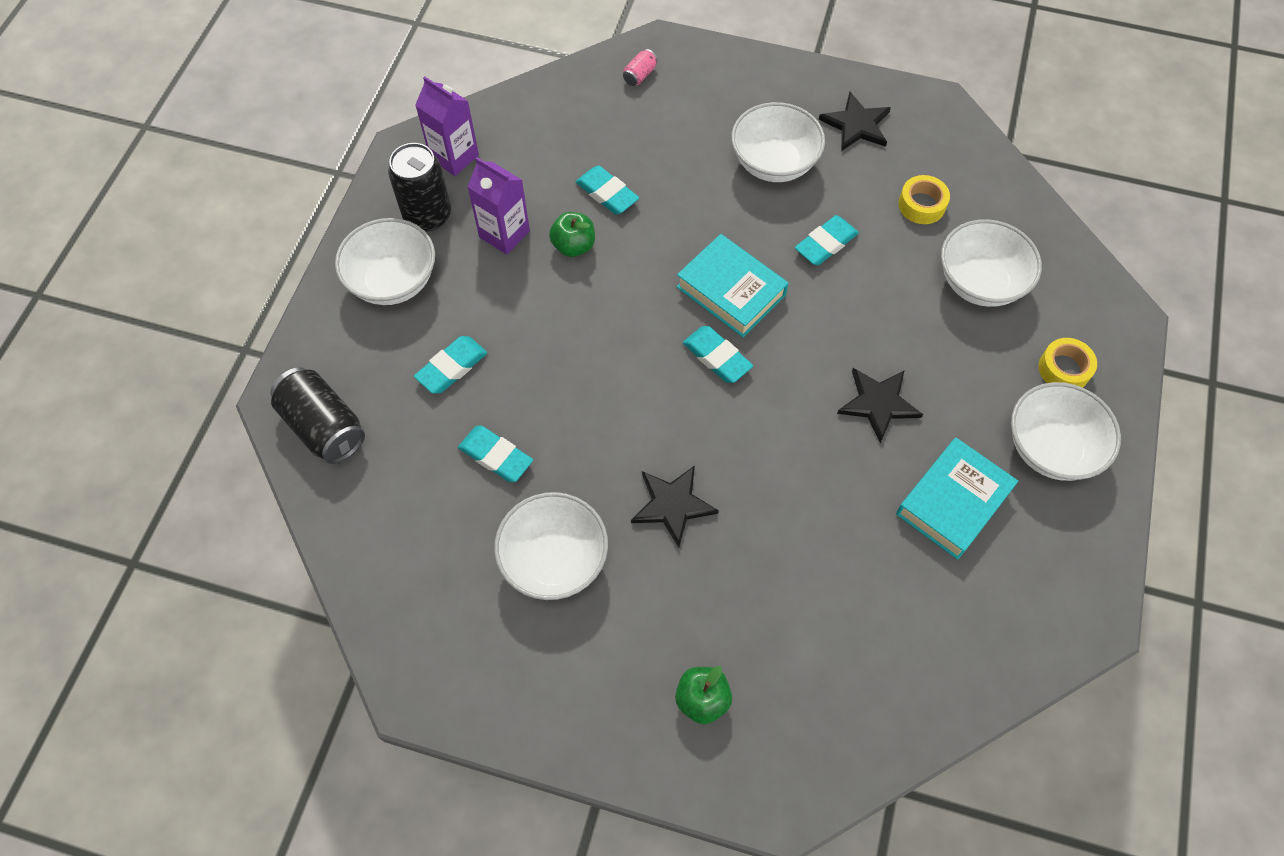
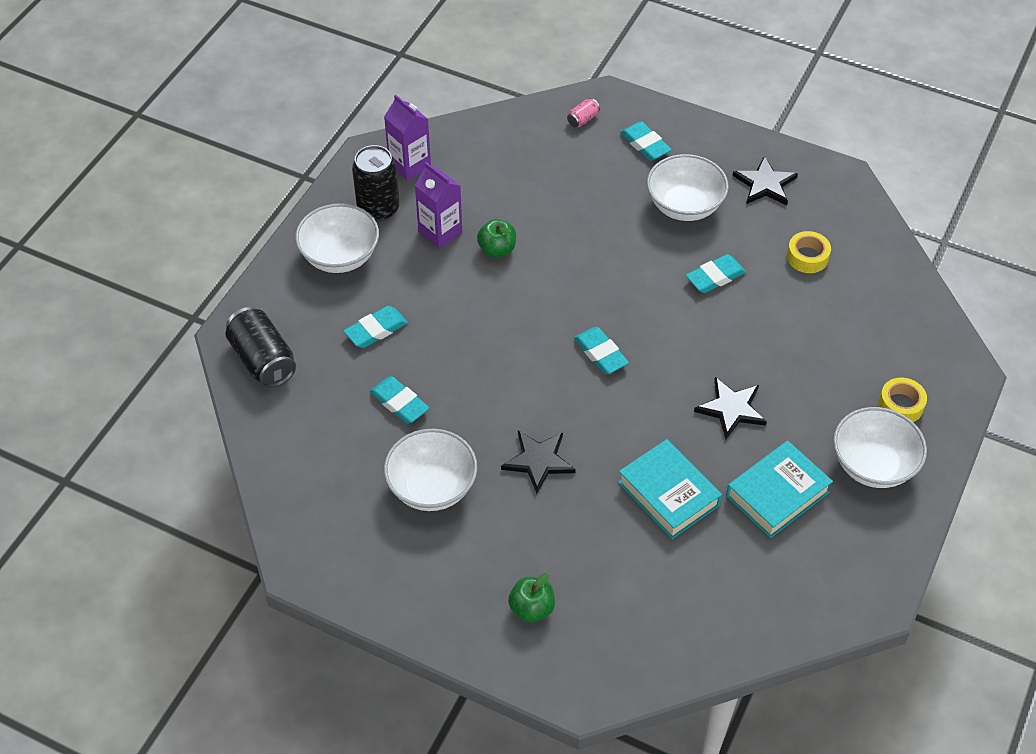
camera: 10 degrees right, 10 degrees down
(607, 193) = (534, 211): turquoise eraser -> turquoise eraser (645, 144)
(731, 291) = (624, 303): turquoise book -> turquoise book (668, 494)
(979, 282) = (843, 326): white bowl -> none

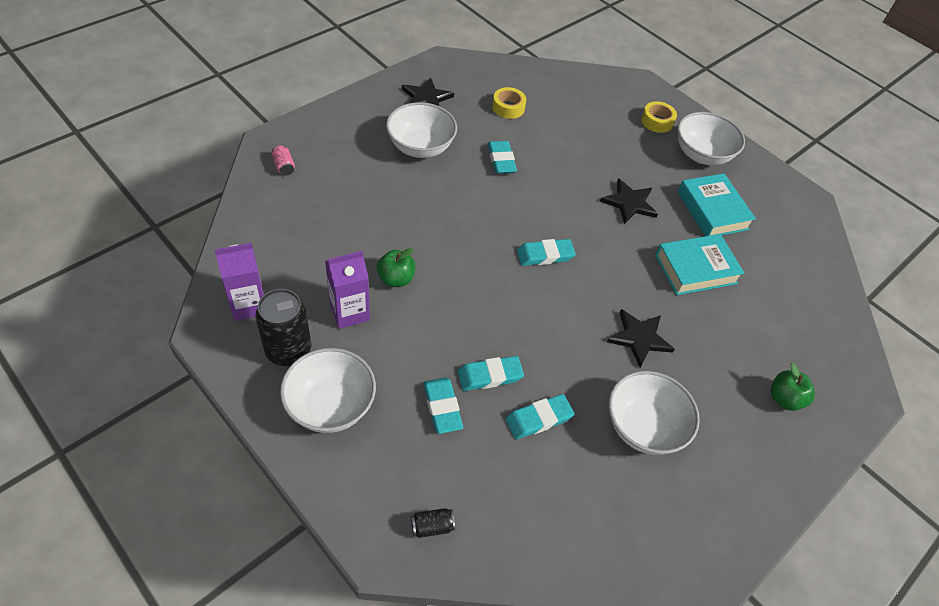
camera: 75 degrees left, 0 degrees up
(263, 360) = (432, 526): black can -> black can, size x0.46
(645, 144) = (340, 142): turquoise eraser -> turquoise eraser (490, 376)

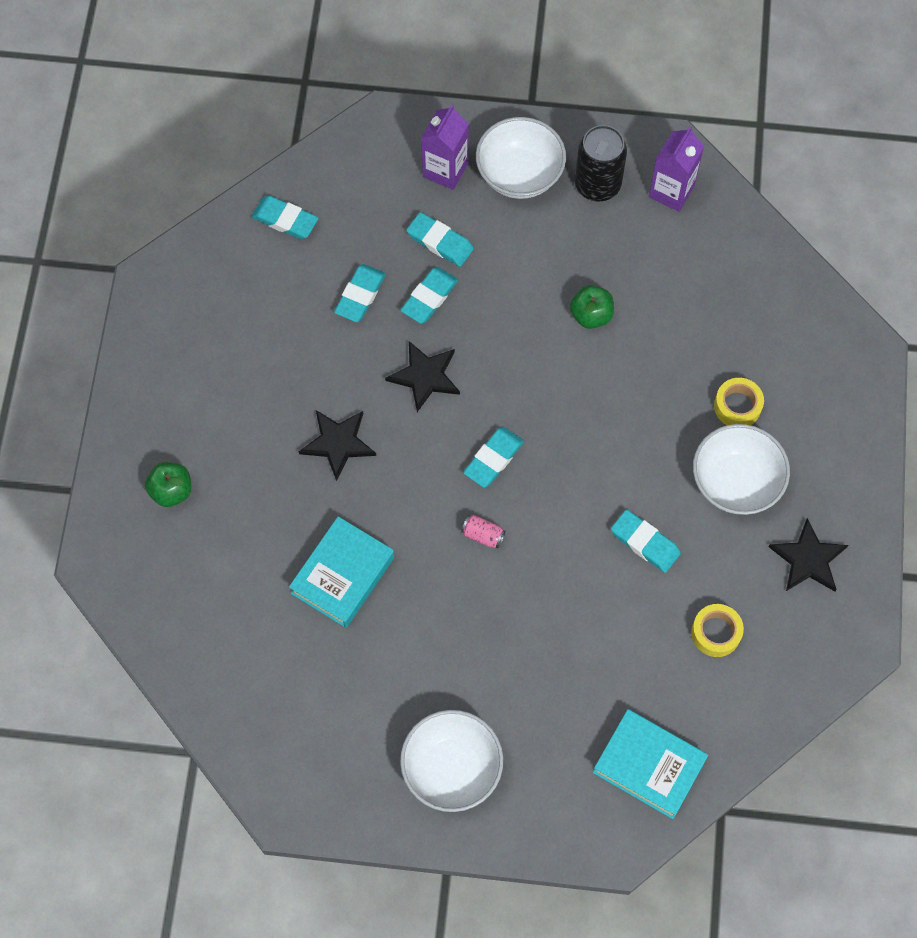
camera: 145 degrees right, 15 degrees up
(284, 166) = (820, 337): pink can -> pink can (483, 535)
(349, 312) = (591, 253): purple carton -> purple carton (445, 170)
(432, 526) = (365, 159): black can -> none
(546, 531) = (285, 220): none -> turquoise eraser
(629, 203) = (471, 607): black star -> black star (425, 376)
(643, 427) = (273, 359): white bowl -> none
(657, 121) = (542, 781): yellow tape -> yellow tape (737, 406)
(712, 210) = (380, 680): turquoise book -> turquoise book (649, 766)

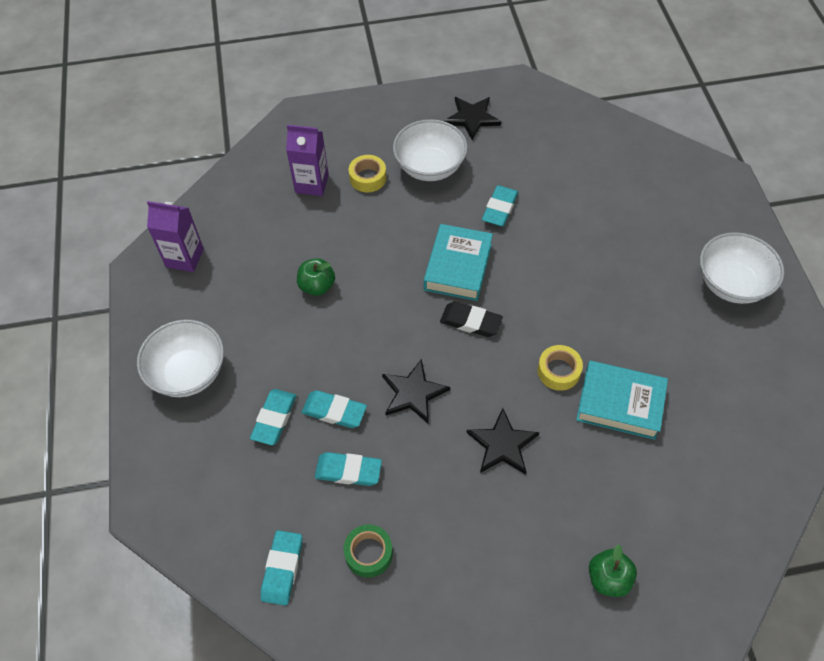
camera: 105 degrees left, 10 degrees down
(273, 293) = (368, 553): none -> green tape
(445, 170) = (195, 436): purple carton -> purple carton (312, 184)
(483, 535) = (539, 312): pink can -> none
(493, 459) = (471, 322): turquoise eraser -> black eraser
(597, 185) = (188, 311): black can -> none
(649, 766) = (662, 171): turquoise book -> turquoise book (458, 267)
(716, 633) = (549, 155): yellow tape -> yellow tape (558, 371)

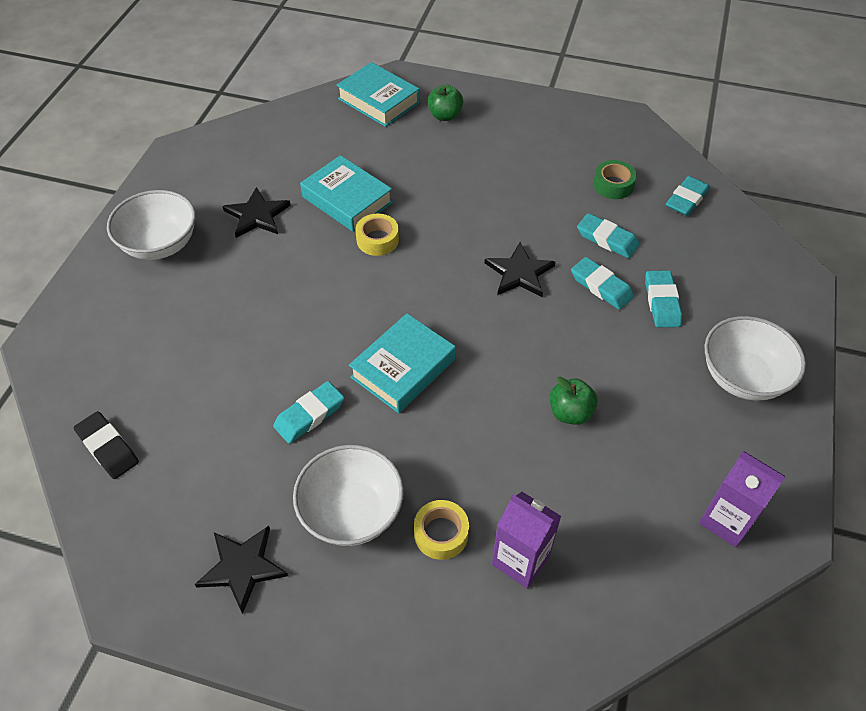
camera: 155 degrees left, 5 degrees down
(274, 419) = (662, 302): turquoise eraser -> turquoise eraser turned 45 degrees counterclockwise
(471, 322) = (427, 310): black eraser -> black eraser (108, 447)
(502, 444) = (465, 210): black star -> black star (257, 215)
(699, 566) = (378, 101): none -> turquoise book

